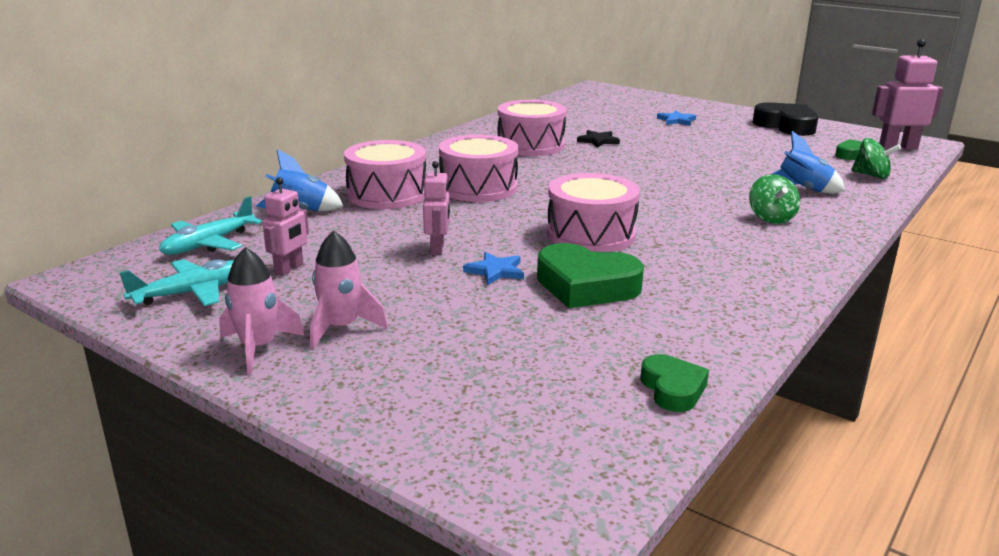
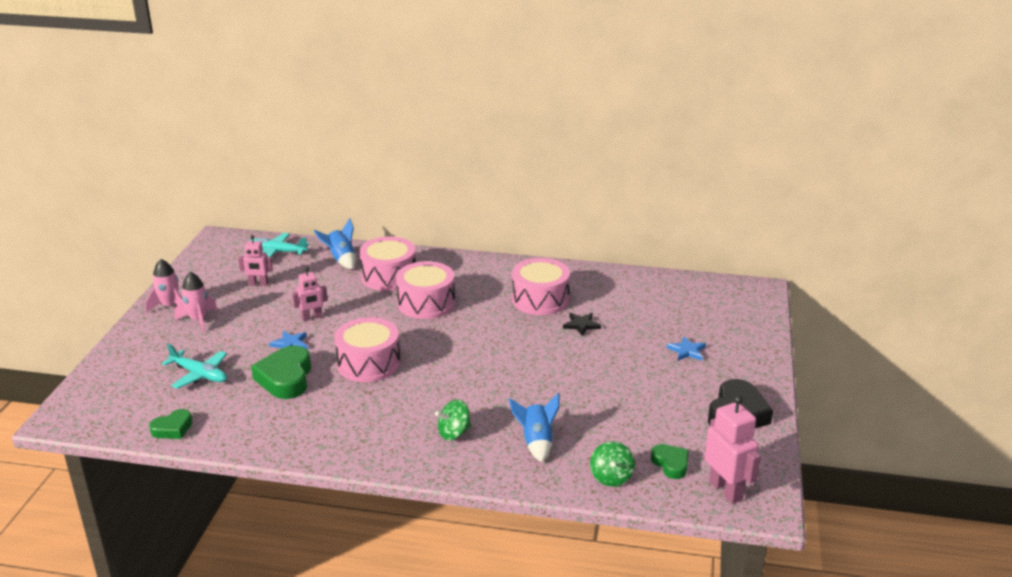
camera: 65 degrees right, 5 degrees up
(193, 293) = (217, 270): turquoise plane -> turquoise plane (199, 374)

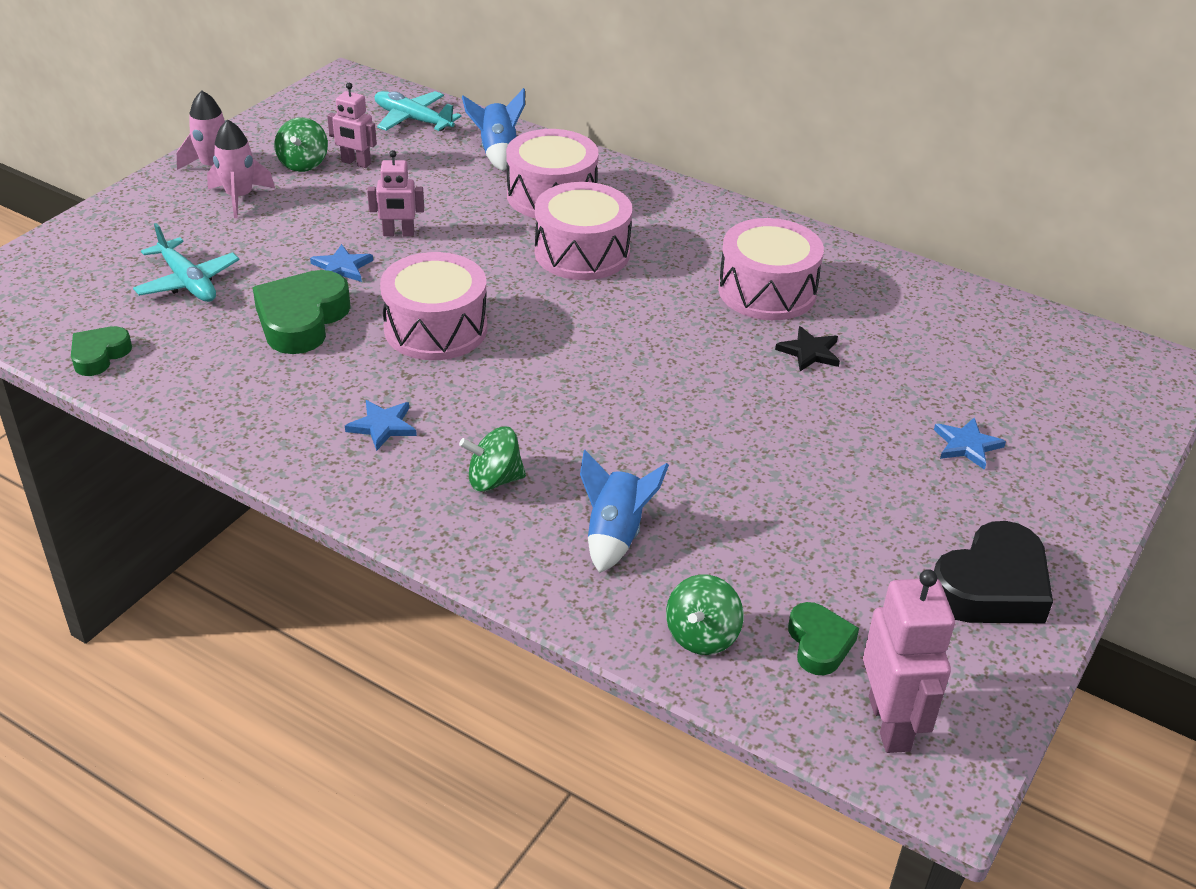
camera: 20 degrees right, 10 degrees up
(173, 428) = (99, 355): green heart -> green heart turned 135 degrees clockwise
(225, 291) = (303, 163): none -> green spinning top
(373, 422) = (382, 426): none -> blue star

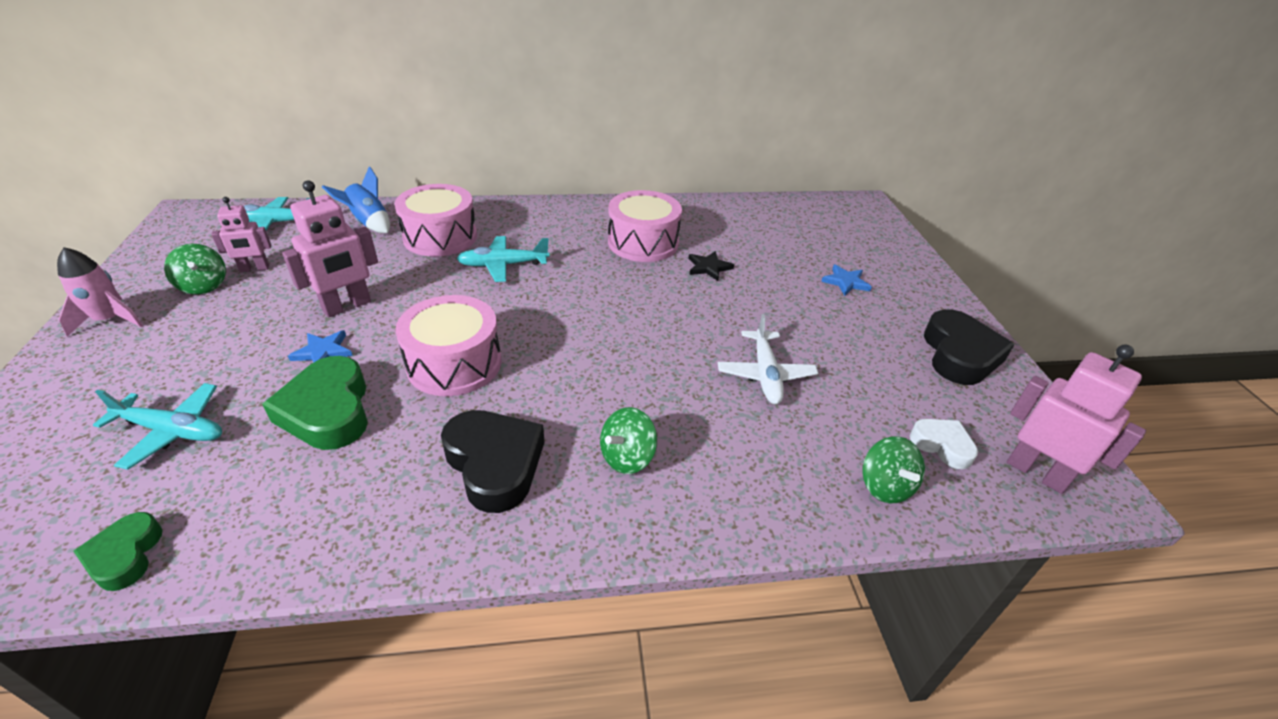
camera: 40 degrees left, 0 degrees up
(239, 197) = (162, 335): pink rocket -> none
(382, 426) = (494, 464): blue star -> black heart
(398, 234) = (347, 306): pink robot -> pink robot, size x1.61
(582, 253) = (503, 265): pink drum -> turquoise plane
(615, 534) = (751, 448): blue rocket -> none
(720, 484) = (765, 374): none -> white plane
(819, 643) = (942, 445): green heart -> white heart

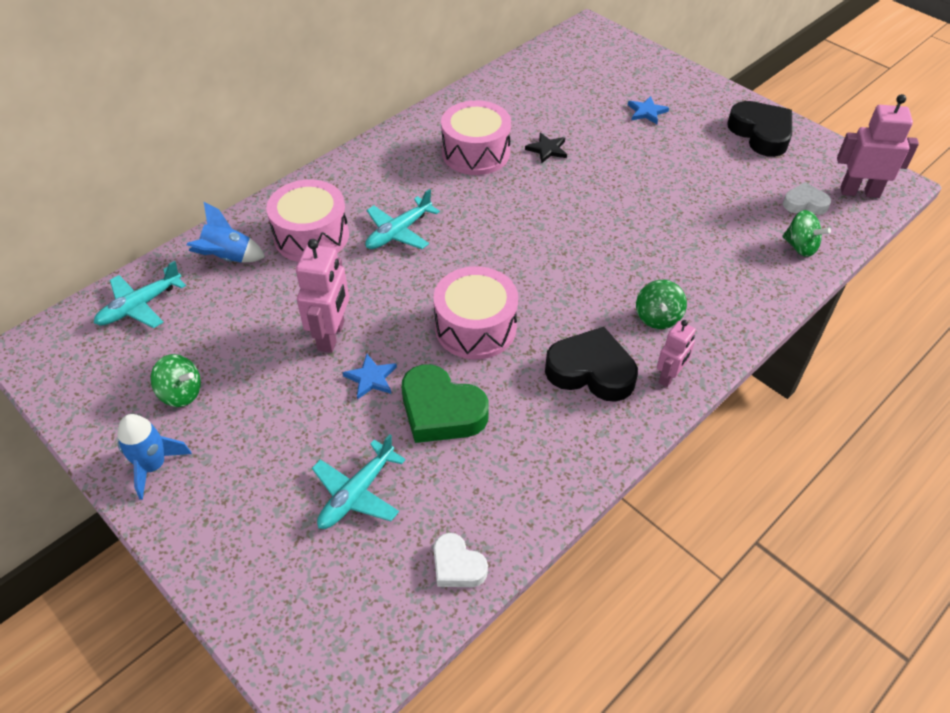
camera: 35 degrees left, 10 degrees up
(110, 320) = (153, 466): pink rocket -> blue rocket
(125, 555) = (457, 566): green heart -> white heart
(172, 431) = (357, 493): turquoise plane -> turquoise plane turned 150 degrees clockwise
(254, 269) = (199, 354): pink robot -> pink robot (669, 376)
(765, 374) = (671, 214): white plane -> none

